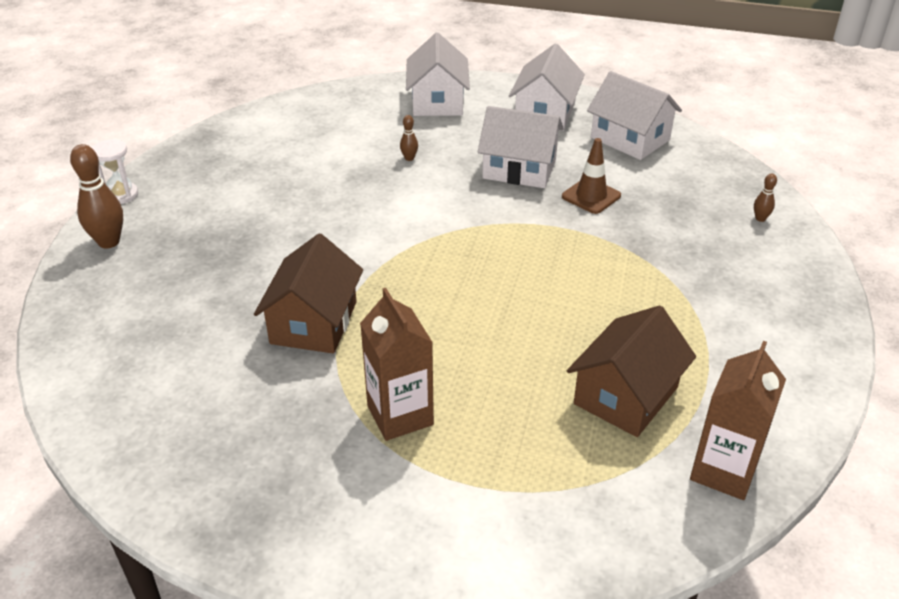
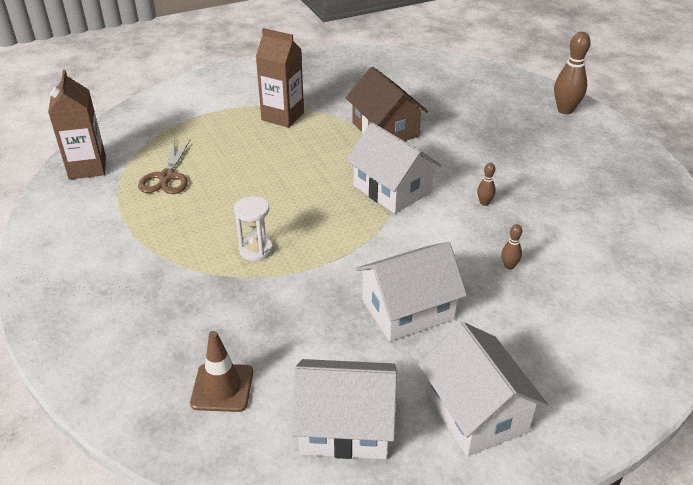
camera: 140 degrees right, 0 degrees up
(121, 195) = (622, 133): white hourglass -> white hourglass (256, 250)
(437, 101) = (596, 355): white house -> white house (392, 189)
(591, 196) = (314, 315): brown traffic cone -> brown traffic cone (222, 388)
(626, 395) = (167, 177): brown house -> brown scissors
(760, 218) = (134, 379): brown bowling pin -> brown bowling pin (484, 203)

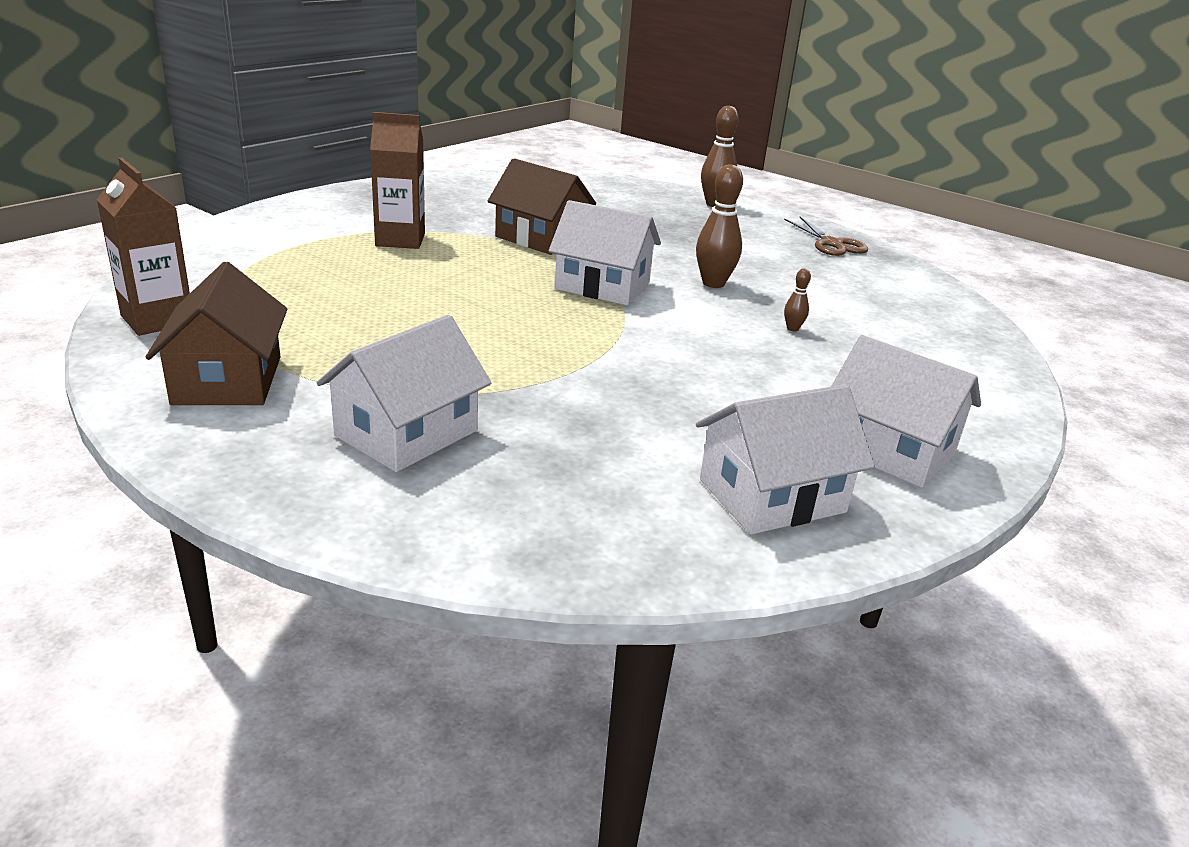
camera: 30 degrees left, 10 degrees down
(90, 228) = (227, 380): none -> brown house
(167, 177) = (295, 313): brown scissors -> brown scissors (831, 244)
(222, 388) = (589, 498): brown traffic cone -> none
(256, 250) = (494, 362): white hourglass -> none
(407, 309) = (729, 382): white house -> white house (406, 433)
(484, 203) = (713, 283): brown bowling pin -> brown bowling pin, size x2.04

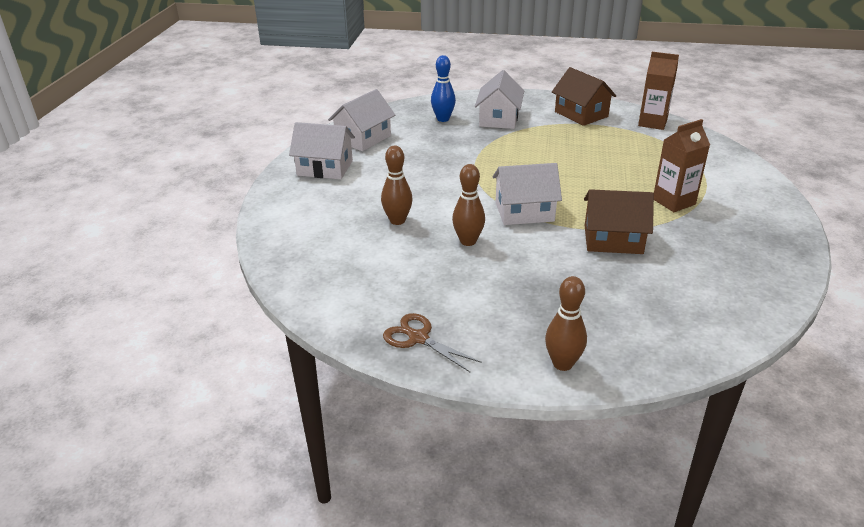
camera: 155 degrees right, 5 degrees up
(531, 481) = (443, 119): none -> blue bowling pin
(792, 328) = (397, 220): brown bowling pin -> brown bowling pin, size x2.04

